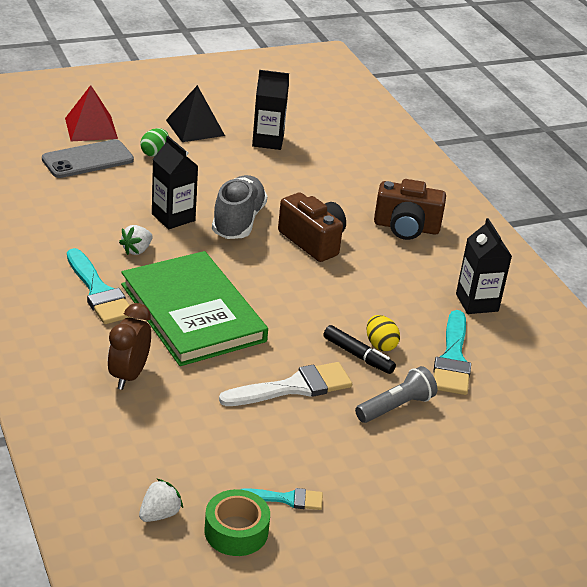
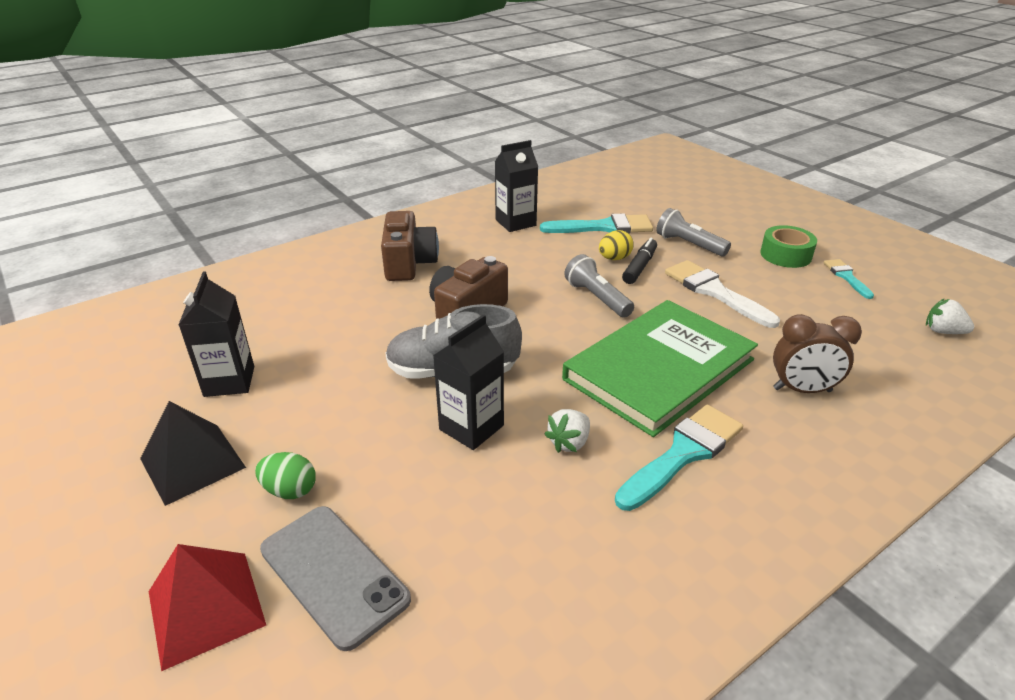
camera: 100 degrees left, 0 degrees up
(137, 250) = (569, 443): white strawberry -> white strawberry turned 105 degrees clockwise
(236, 531) = (908, 293): green tape -> green tape (785, 255)
(310, 312) = (597, 298): none -> grey flashlight

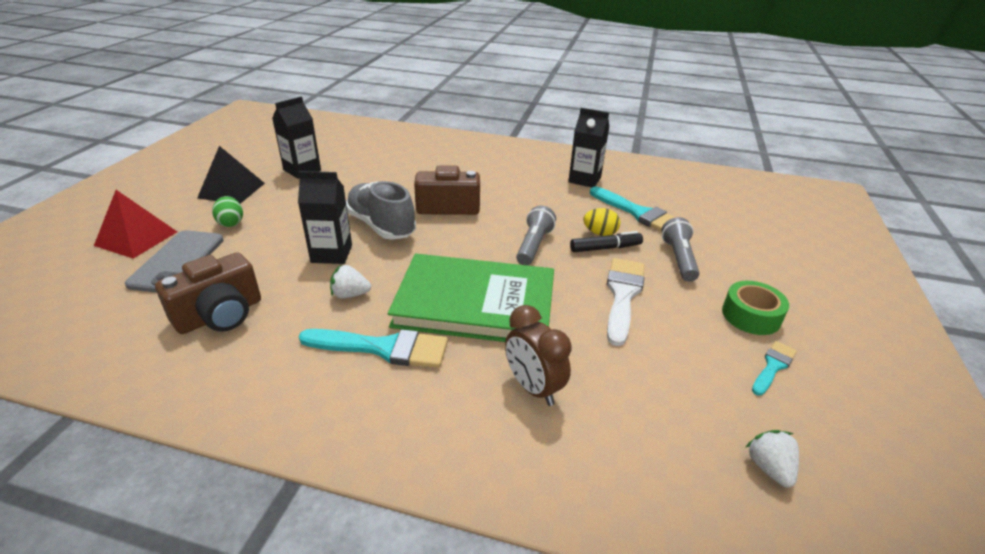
camera: 50 degrees right, 0 degrees up
(409, 263) = (476, 167): brown camera -> brown camera (220, 315)

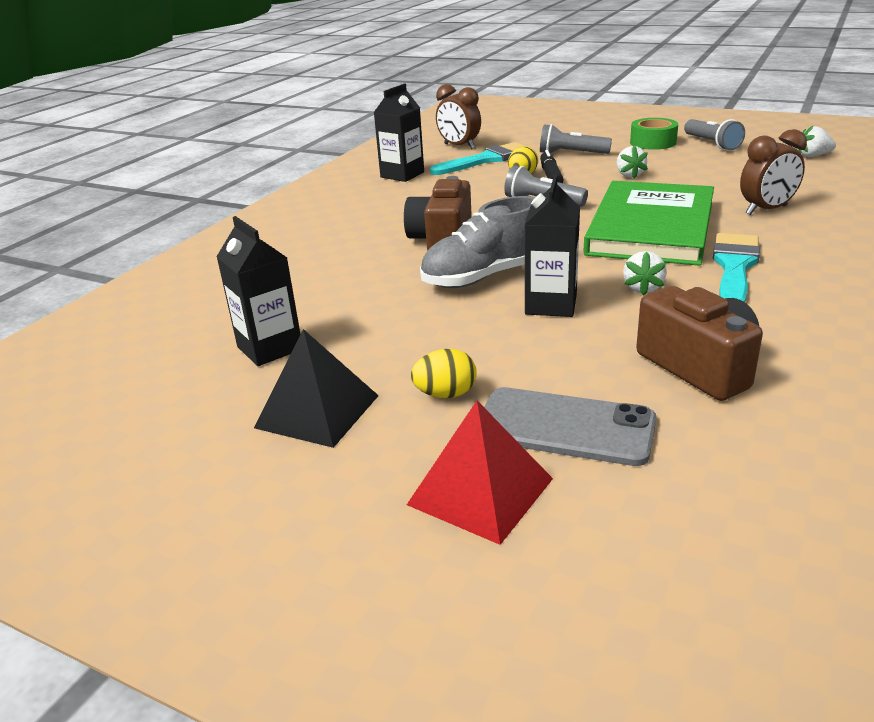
camera: 75 degrees left, 5 degrees down
(231, 223) = (445, 394): green egg -> yellow egg
(622, 295) = (629, 175): white brush -> white strawberry
(672, 198) = (459, 146): none -> brown clock
(773, 366) = (712, 144): turquoise brush -> grey flashlight

